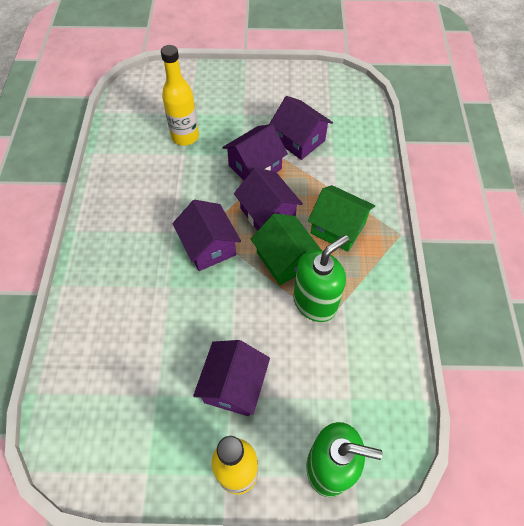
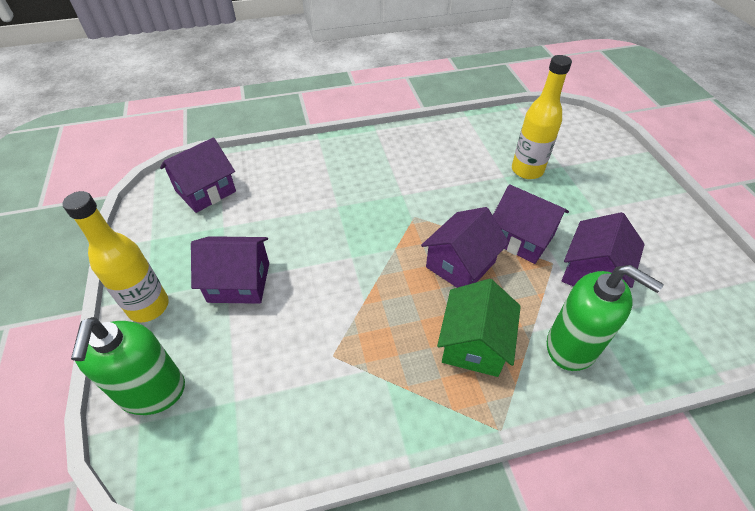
camera: 75 degrees right, 10 degrees down
(209, 246) = (395, 224): purple house -> purple house (205, 191)
(285, 259) = (404, 295): green house -> none
(315, 302) = (355, 338): green soap dispenser -> green soap dispenser (572, 346)

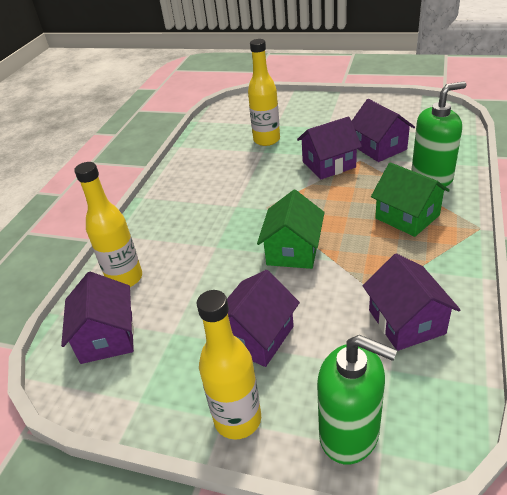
camera: 55 degrees left, 10 degrees down
(270, 169) = (125, 278): none -> yellow bottle
(361, 263) = (293, 250): none -> green house
(460, 265) = (332, 200): purple house -> purple house (406, 322)

